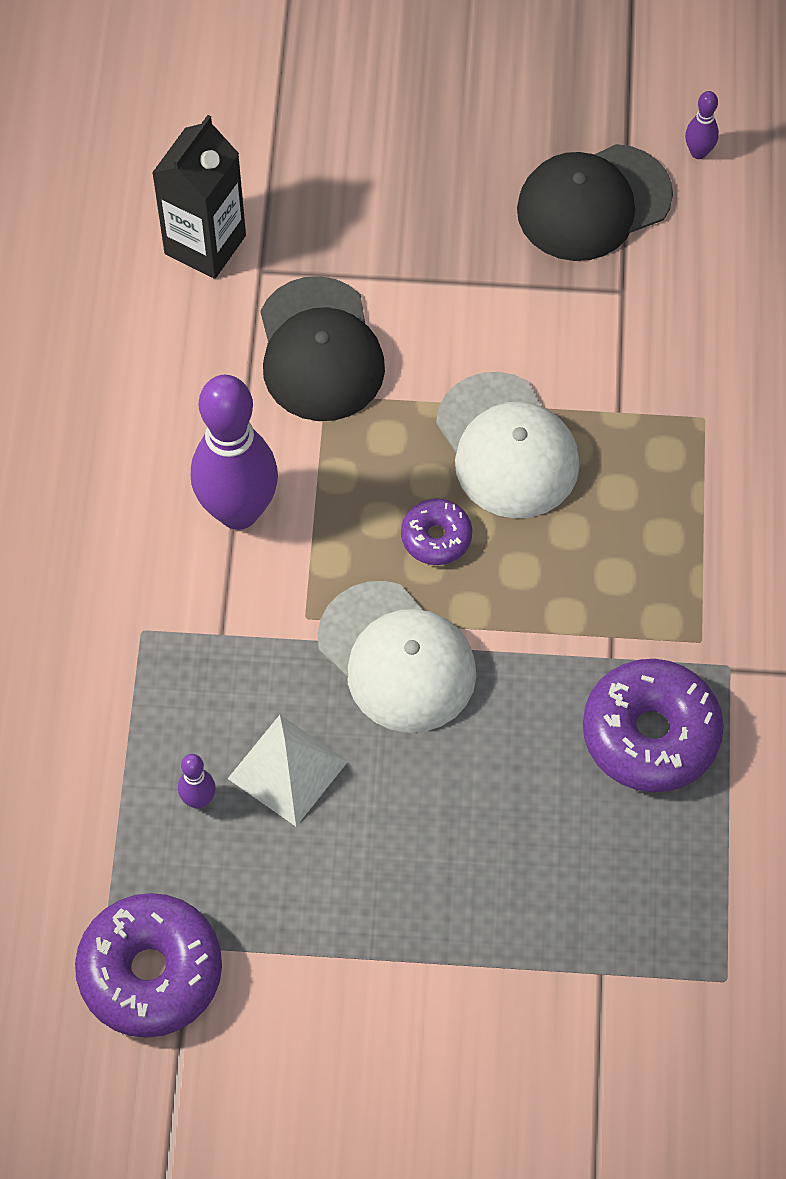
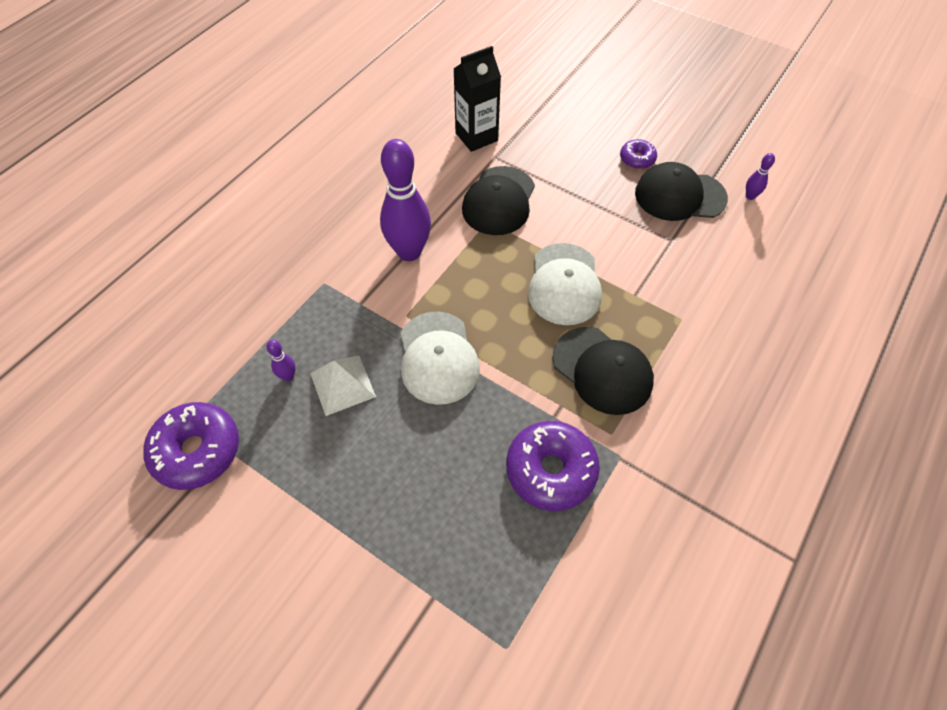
camera: 30 degrees right, 5 degrees down
(436, 537) = (498, 309): purple donut -> purple donut (637, 159)
(638, 555) = (602, 370): none -> black cap

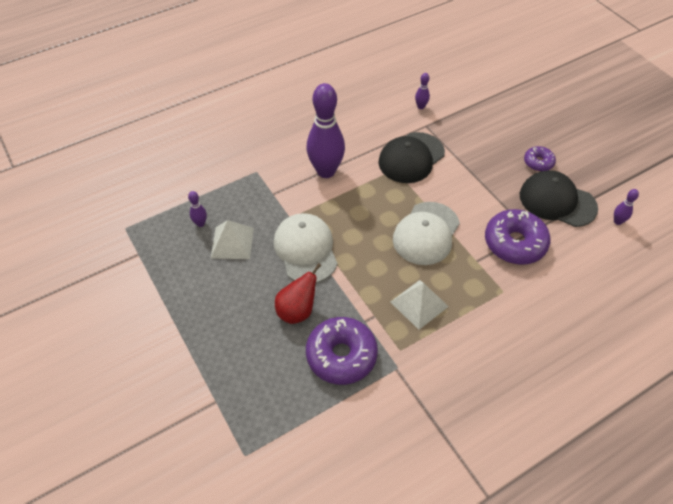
camera: 25 degrees right, 5 degrees down
(197, 451) = (120, 248): purple donut -> purple donut (514, 243)
(438, 358) = (305, 250): white cap -> white cap turned 150 degrees clockwise
(469, 438) = (297, 311): none -> red pear
(476, 137) = (421, 107): black carton -> purple bowling pin
(602, 370) = (419, 304): black cap -> white pyramid

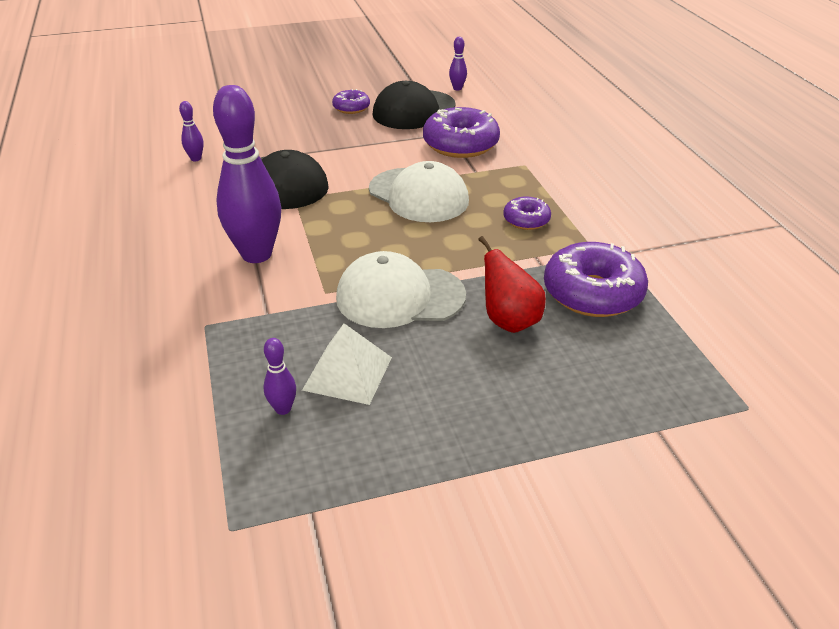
camera: 75 degrees left, 15 degrees down
(419, 304) = (526, 220): white pyramid -> purple donut

